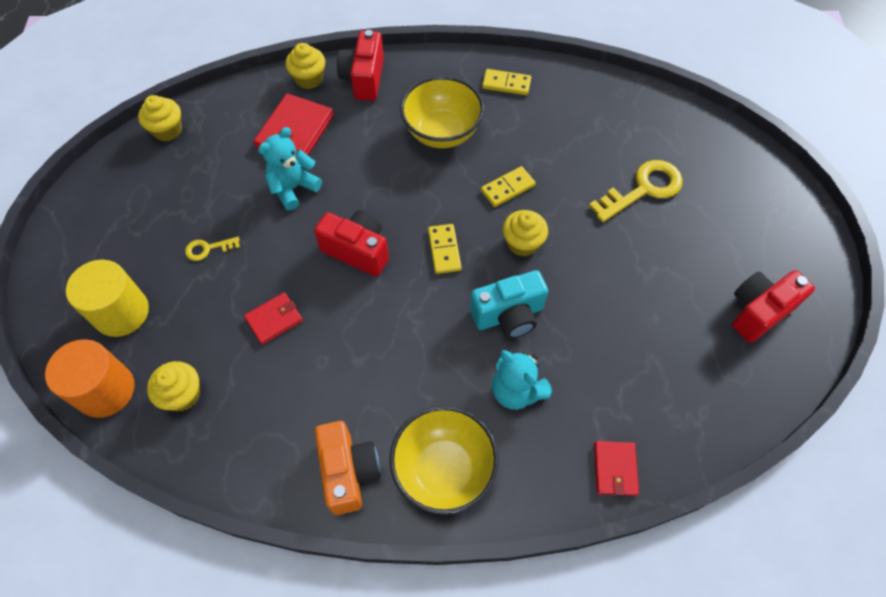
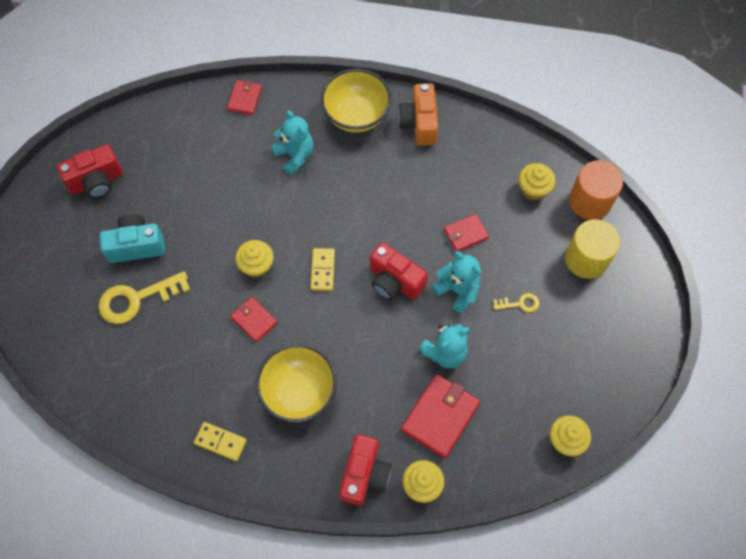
camera: 170 degrees left, 5 degrees up
(282, 252) = (458, 290): none -> turquoise teddy bear
(507, 188) = (254, 320): yellow domino -> red wallet
(508, 315) = (285, 208): turquoise camera -> turquoise camera (136, 246)

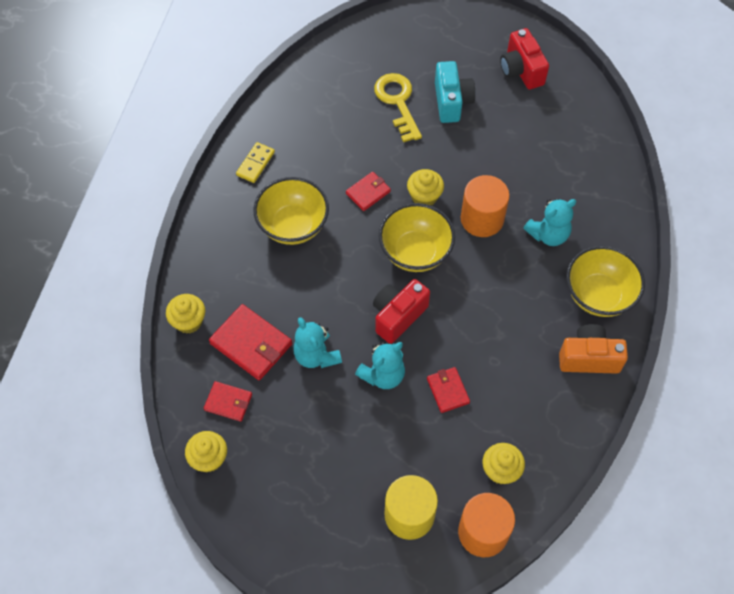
camera: 95 degrees right, 5 degrees down
(245, 99) = (618, 192): red wallet -> red wallet (228, 402)
(280, 212) = (482, 219): none -> orange cylinder
(322, 270) = (415, 252): yellow domino -> yellow bowl
(364, 475) = (206, 274): red camera -> none
(520, 303) = (362, 435): yellow key -> none

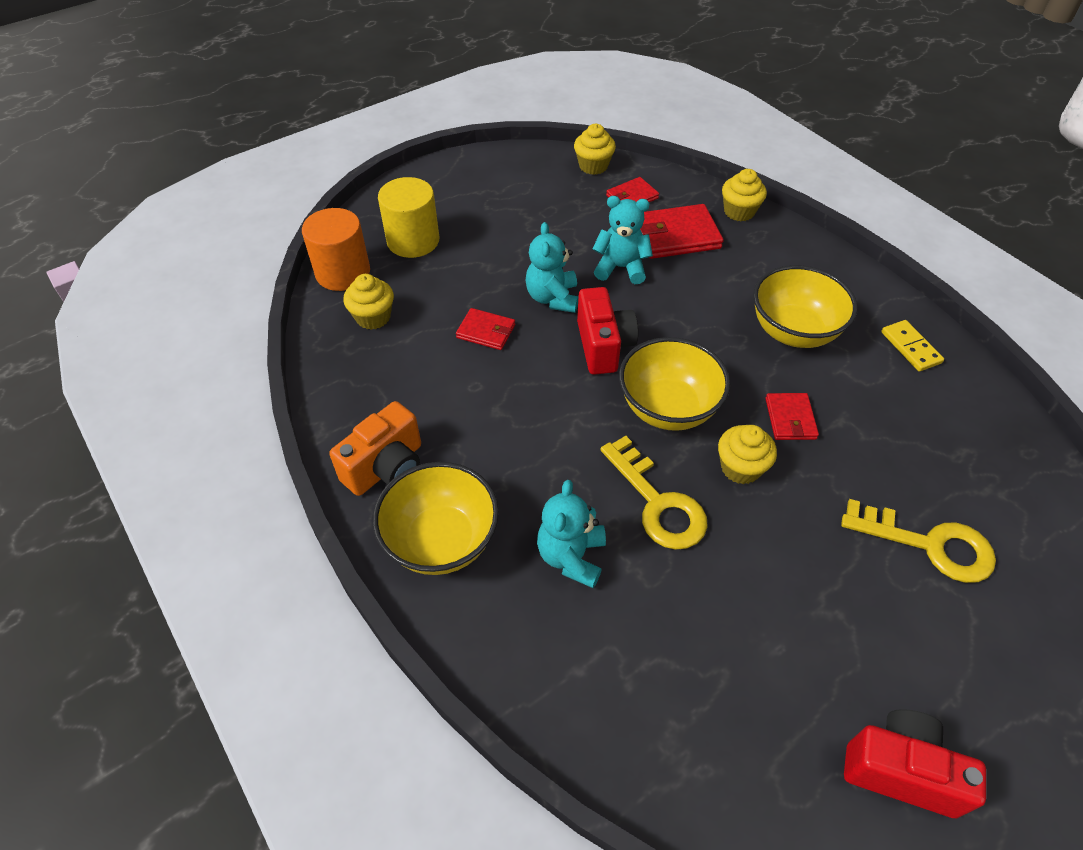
camera: 130 degrees right, 10 degrees down
(451, 102) = (889, 613): turquoise camera -> none
(482, 219) = (657, 502): orange cylinder -> yellow key

